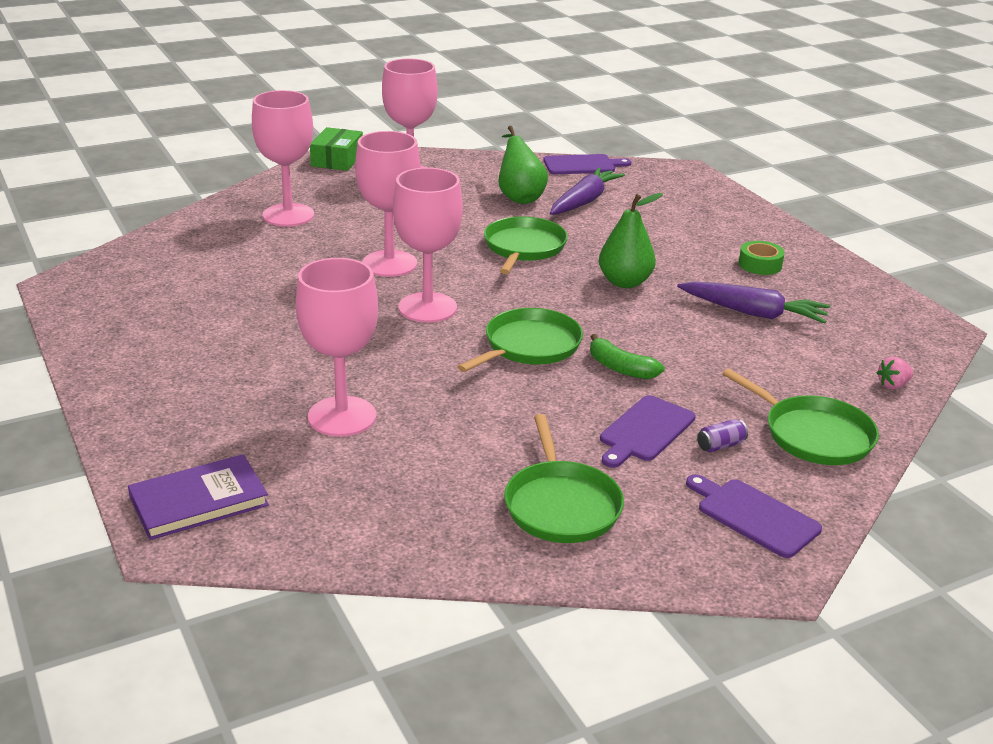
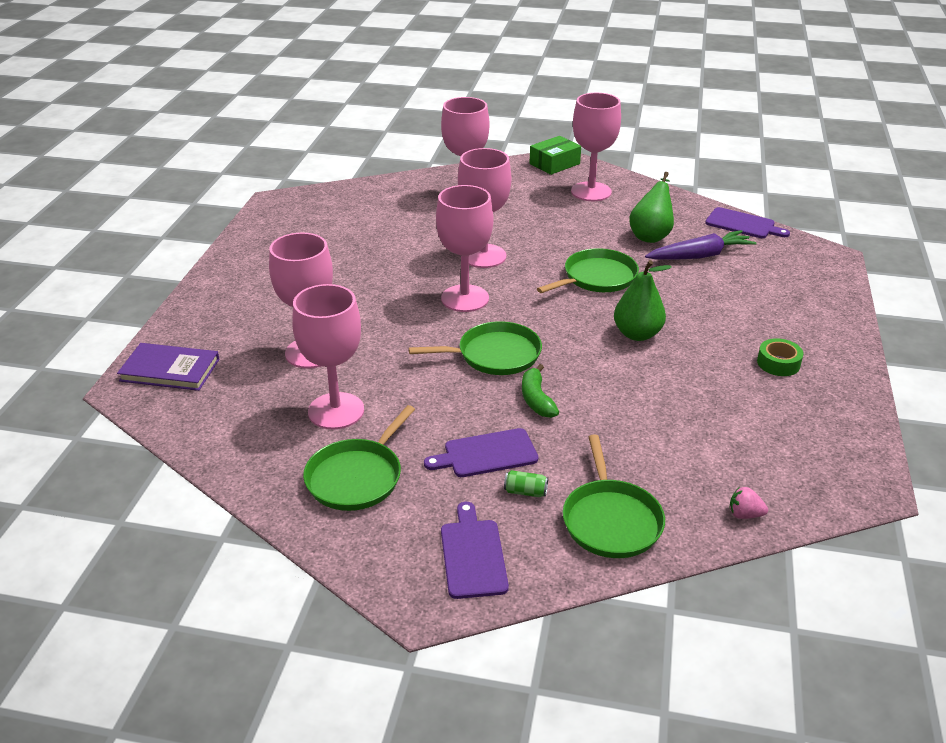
camera: 40 degrees right, 5 degrees up
(451, 458) = (336, 411): none -> pink goblet
(720, 445) = (525, 492): purple can -> green can
(753, 313) = (709, 401): purple carrot -> none

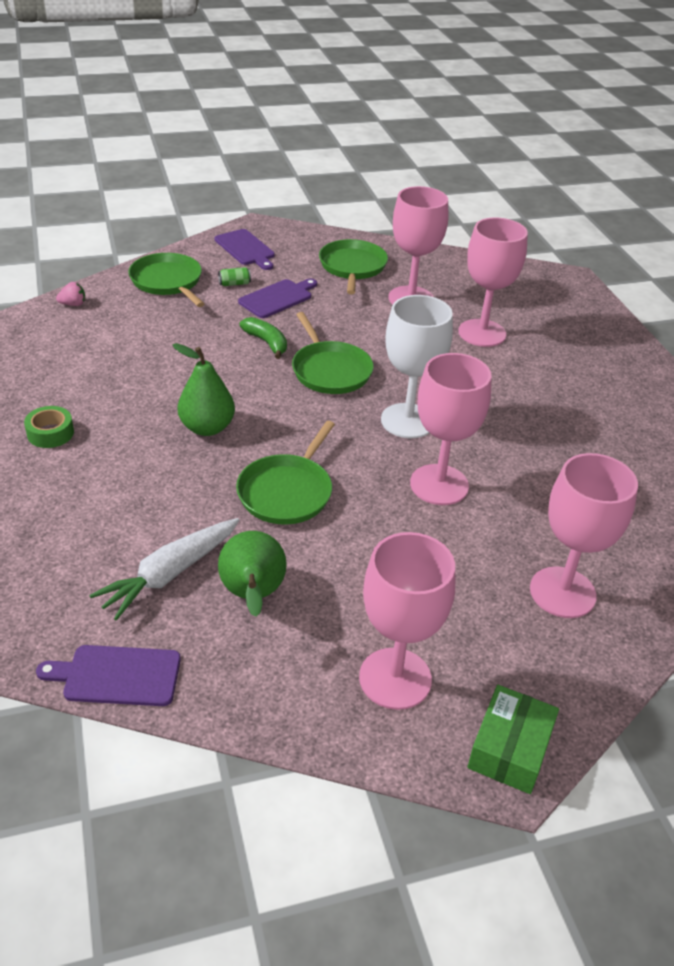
camera: 150 degrees right, 5 degrees up
(170, 370) = (563, 295): purple book -> none
(465, 298) = (407, 421): pink goblet -> white goblet
(494, 355) = (330, 370): green pan -> green pan turned 75 degrees counterclockwise
(699, 256) = (170, 574): purple carrot -> white carrot

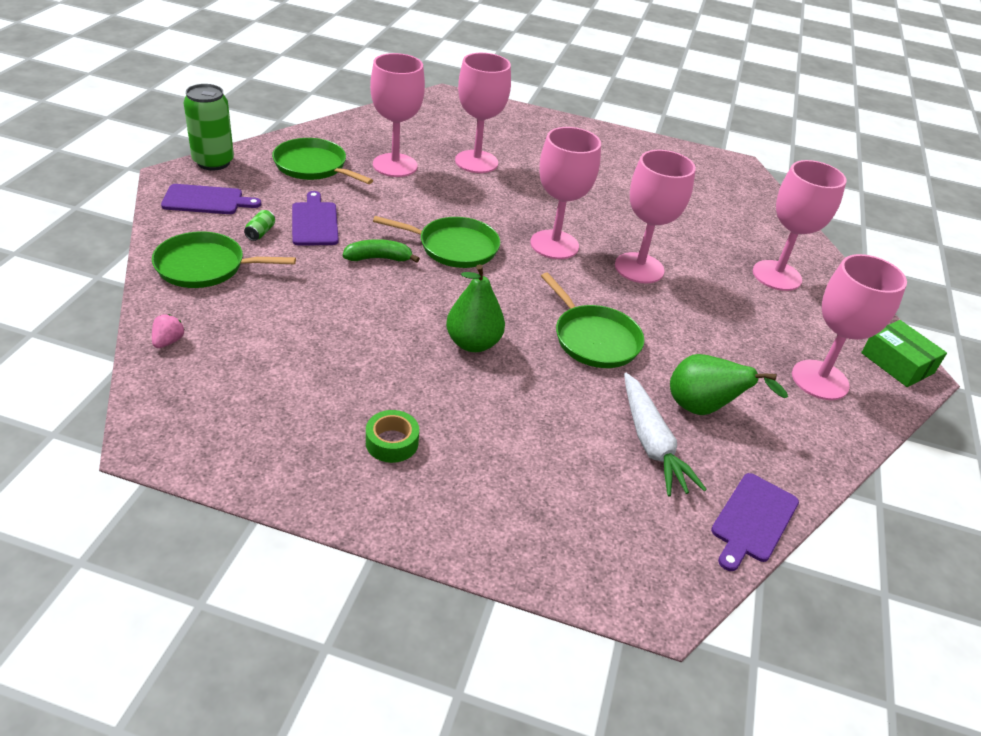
camera: 60 degrees left, 0 degrees up
(297, 231) = (213, 162): none -> green can
(407, 421) = (554, 245): white goblet -> pink goblet

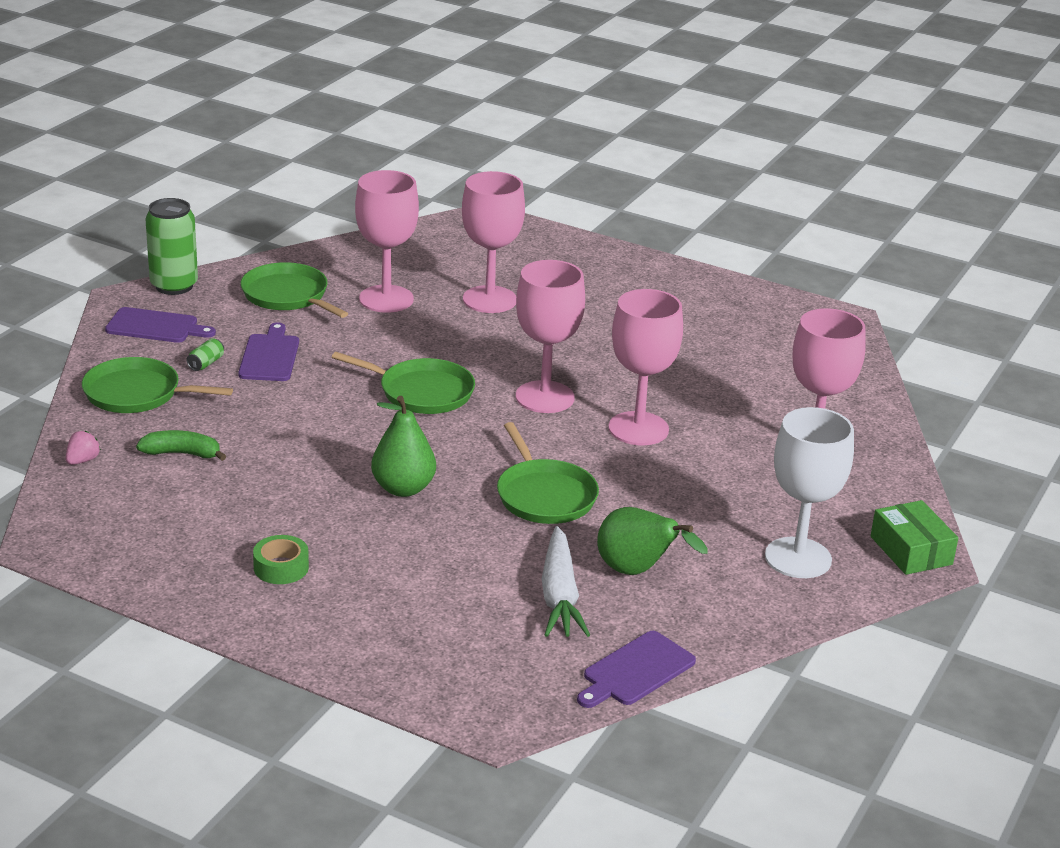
camera: 15 degrees right, 10 degrees down
(378, 258) = (329, 398): green banana -> green banana (182, 453)
(820, 380) = (798, 558): pink goblet -> white goblet

